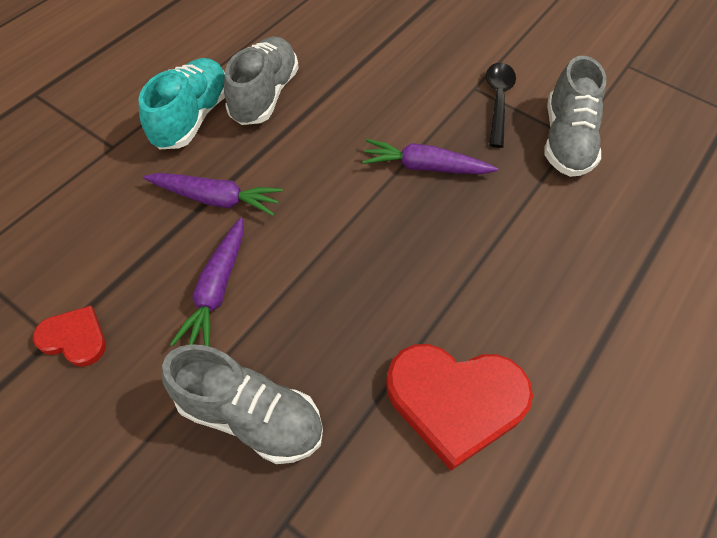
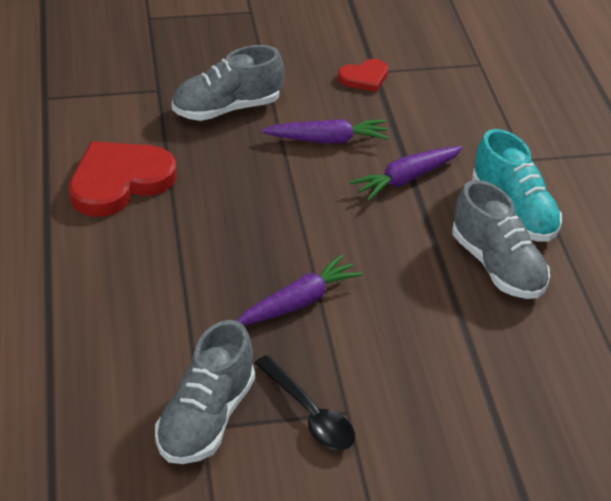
camera: 135 degrees right, 15 degrees down
(217, 289) = (327, 140): purple carrot -> purple carrot turned 120 degrees clockwise
(566, 140) = (206, 418): grey shoe -> grey shoe turned 120 degrees counterclockwise

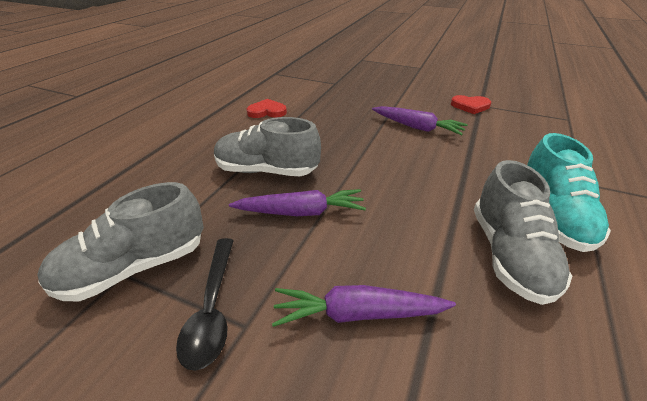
camera: 35 degrees right, 5 degrees down
(119, 181) = (267, 111): red heart -> red heart, size x0.52
(227, 108) = (365, 98): grey shoe -> grey shoe (267, 171)
(406, 178) = (461, 164): purple carrot -> purple carrot (358, 314)

